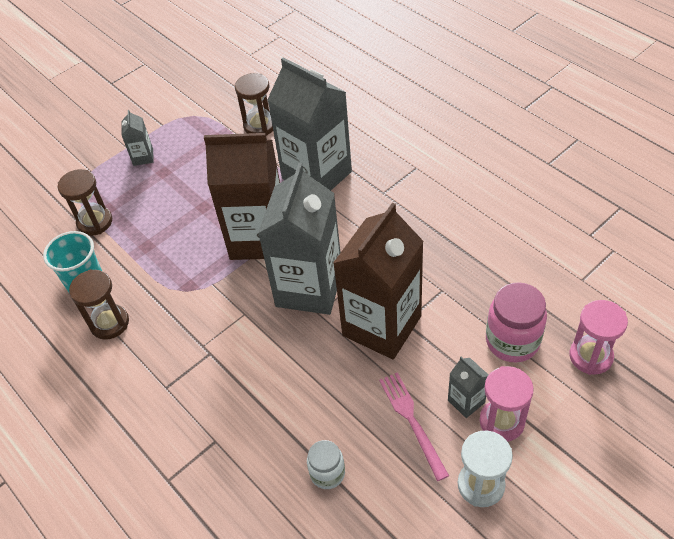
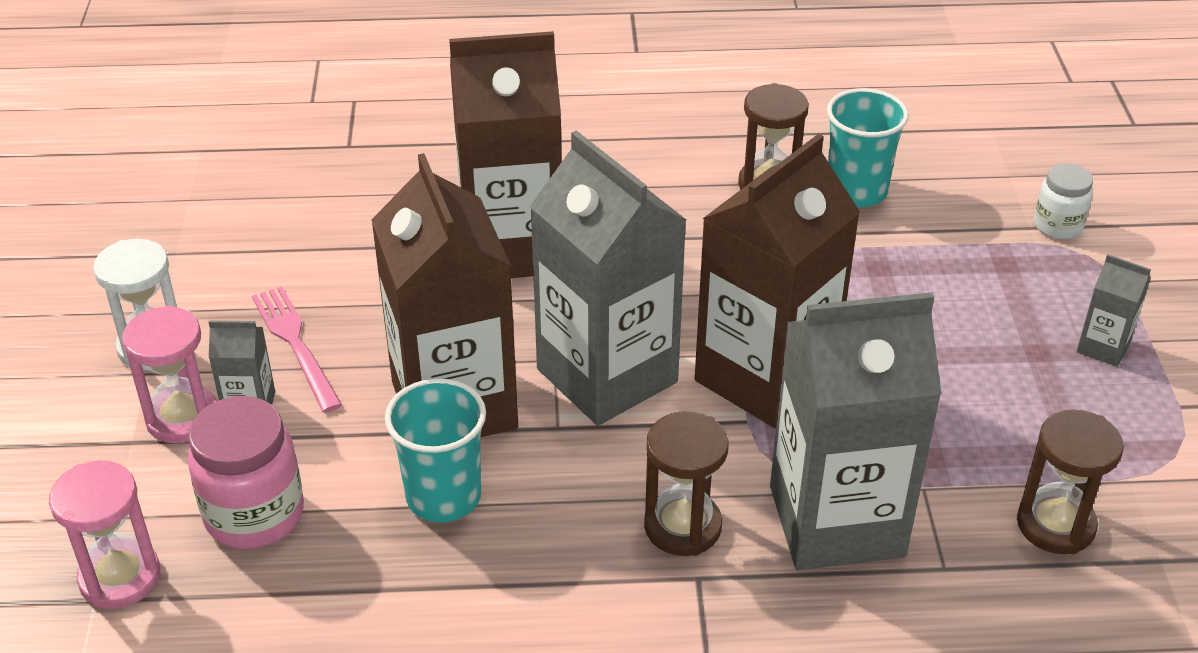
camera: 125 degrees right, 10 degrees down
(95, 222) = (987, 242): brown hourglass -> brown hourglass (682, 526)
(256, 391) = (512, 248): none -> brown carton
(327, 473) = (338, 246): white jar -> white jar (1057, 226)
(412, 421) = (296, 344): pink fork -> pink fork turned 135 degrees counterclockwise
(431, 288) = (443, 496): none -> turquoise cup

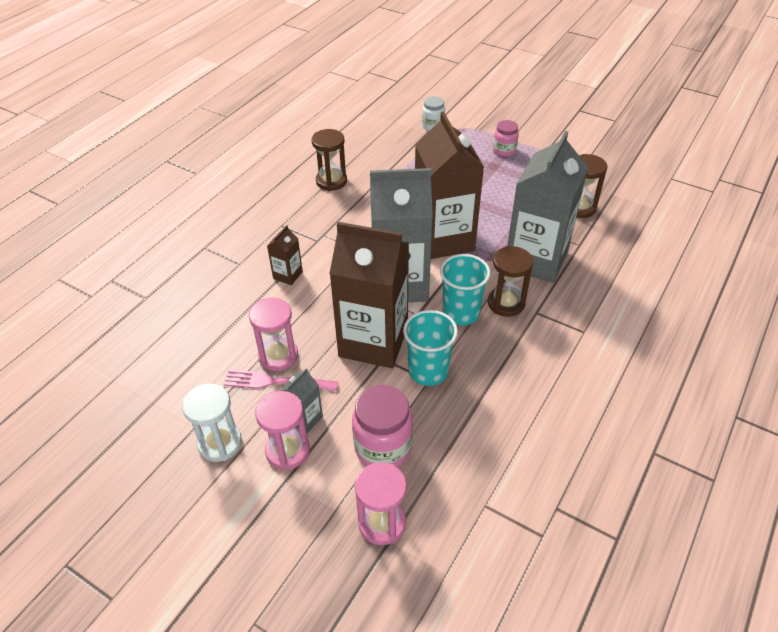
camera: 55 degrees left, 5 degrees up
(345, 321) = (278, 356): none -> pink hourglass
(512, 248) = (288, 275): brown carton -> brown carton, size x0.42
(856, 191) = (361, 161): turquoise cup -> turquoise cup (461, 313)
(1103, 347) = (504, 151): grey carton -> pink jar

